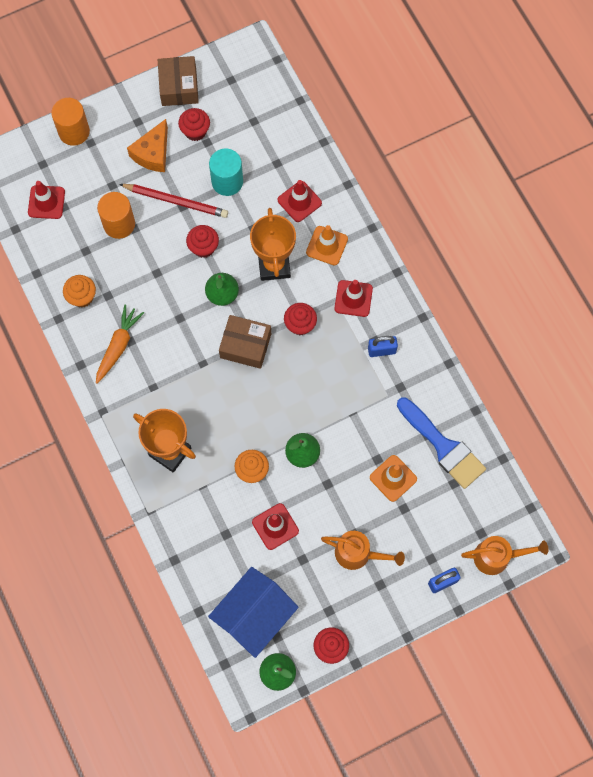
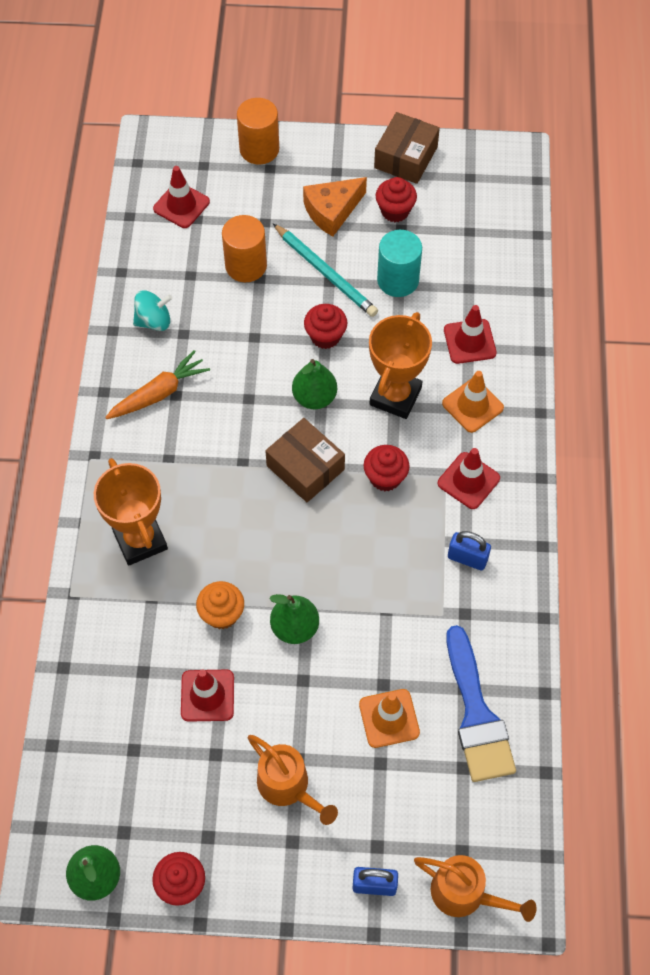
camera: 30 degrees right, 10 degrees down
(82, 297) = (154, 321): orange cupcake -> turquoise spinning top
(176, 201) = (326, 272): red pencil -> turquoise pencil
(254, 616) = (113, 789): blue house -> none

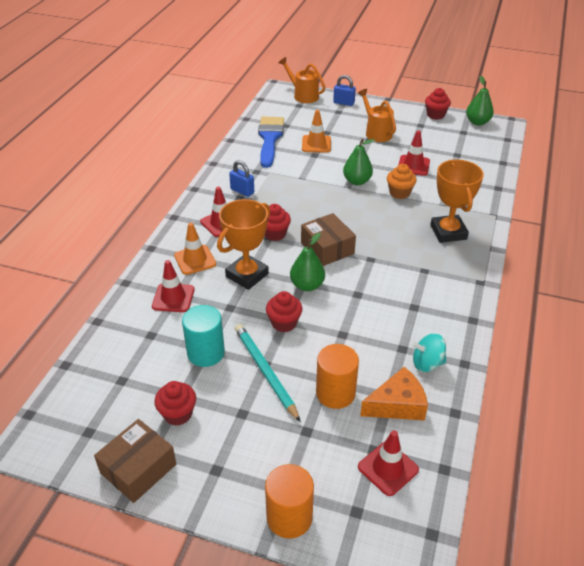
camera: 165 degrees left, 20 degrees down
(159, 393) = (427, 310): orange carrot -> none
(332, 211) = (237, 427): orange cheese -> orange cheese (397, 405)

